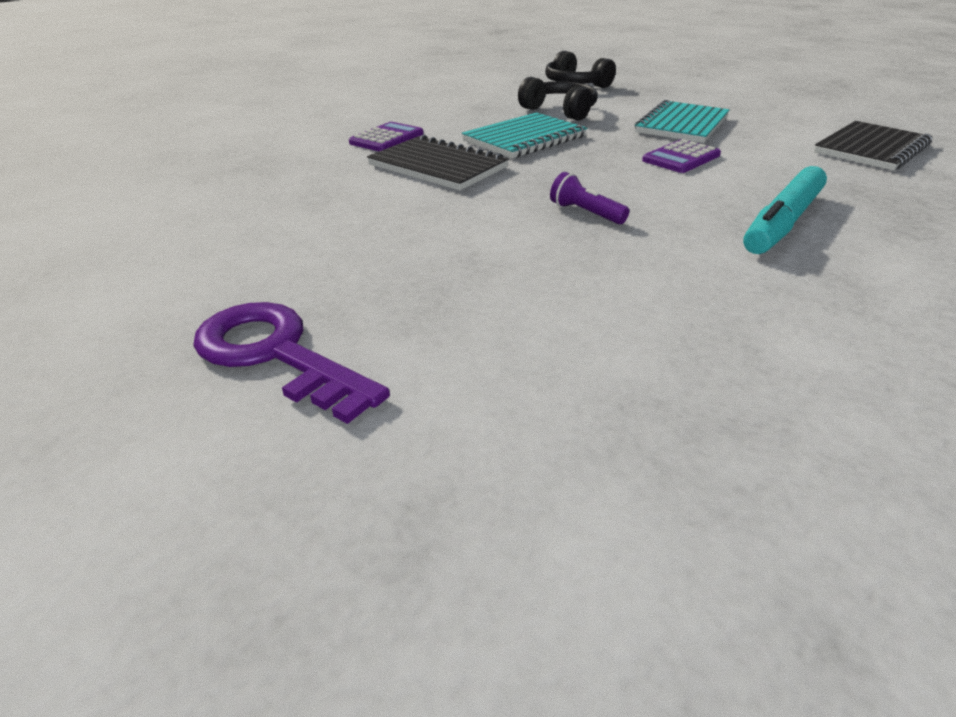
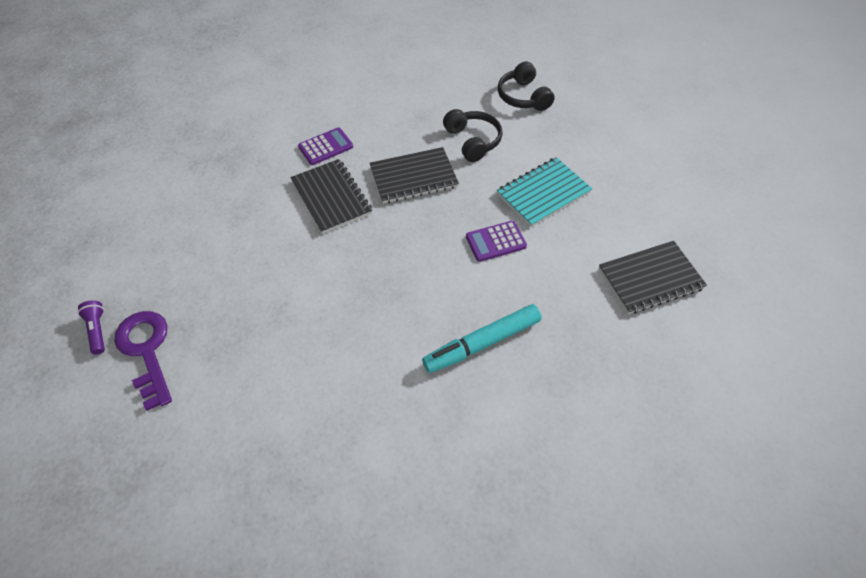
camera: 25 degrees right, 20 degrees up
(525, 139) = (413, 177): turquoise notebook -> black notebook
(585, 213) = (375, 286): purple flashlight -> purple flashlight (98, 330)

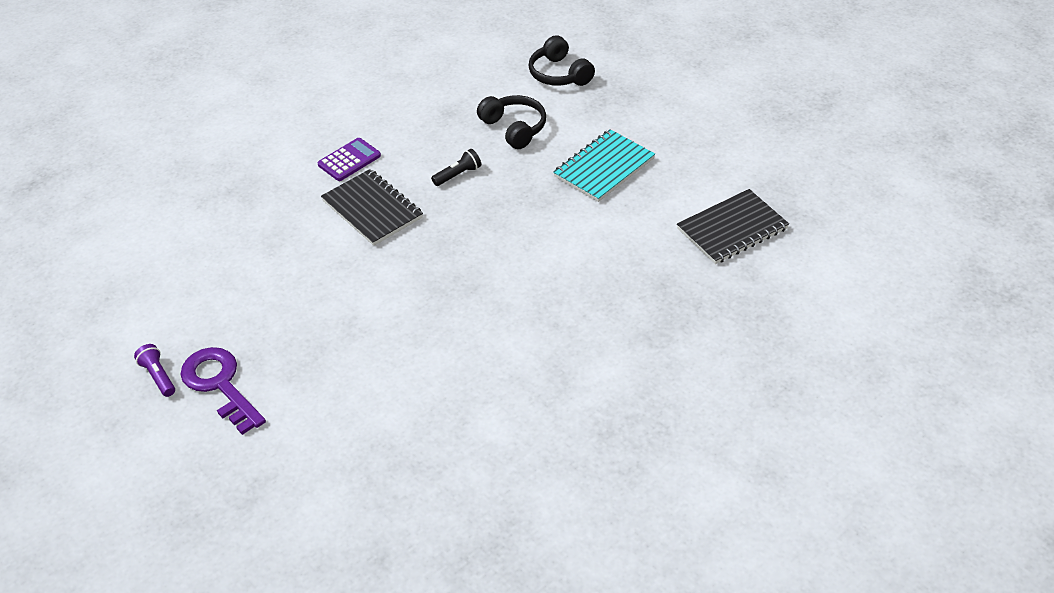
camera: 10 degrees left, 10 degrees down
(413, 177) = (458, 175): black notebook -> black flashlight
(482, 343) = (573, 315): turquoise marker -> none
(495, 241) = (564, 222): purple calculator -> none

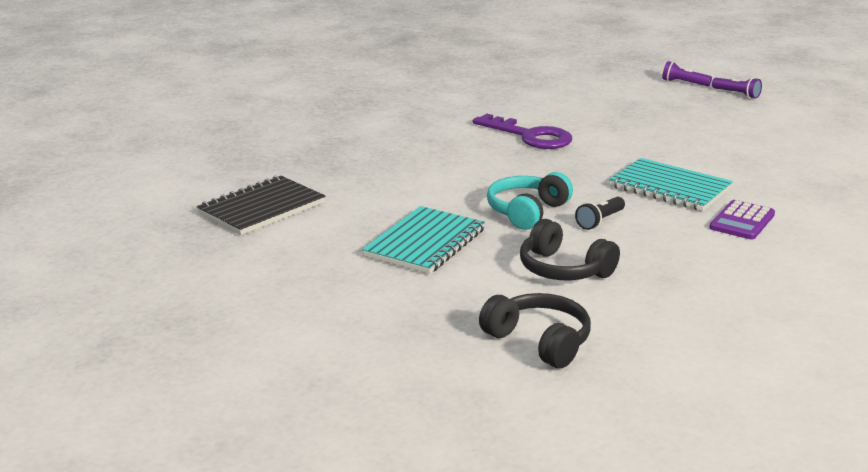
camera: 165 degrees right, 20 degrees down
(193, 418) = (683, 83): none -> purple flashlight
(220, 385) = (683, 95): purple key -> purple key (530, 136)
(372, 209) = (669, 188): black notebook -> turquoise notebook
(510, 194) = (527, 212): none -> turquoise headphones

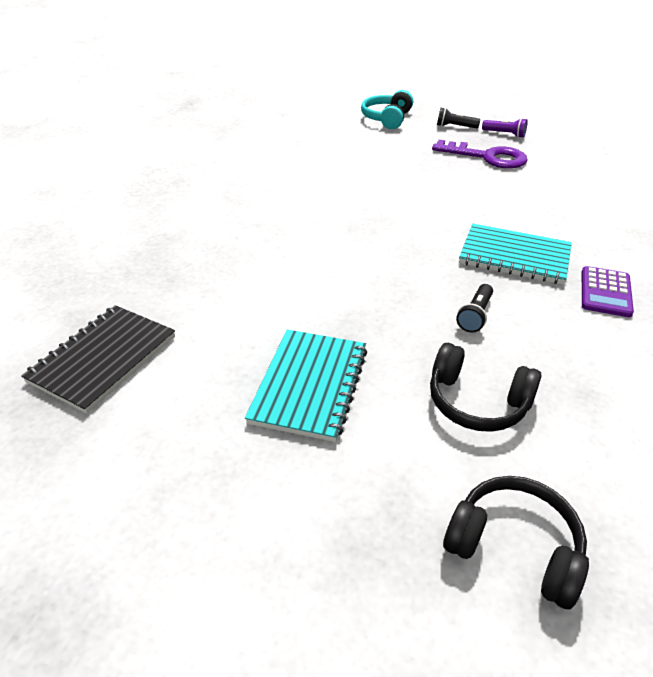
camera: 15 degrees left, 15 degrees up
(527, 212) = (397, 314): turquoise headphones -> turquoise headphones (387, 119)
(530, 136) = (353, 206): purple key -> purple key (487, 157)
(683, 83) = (455, 127): purple flashlight -> black flashlight

